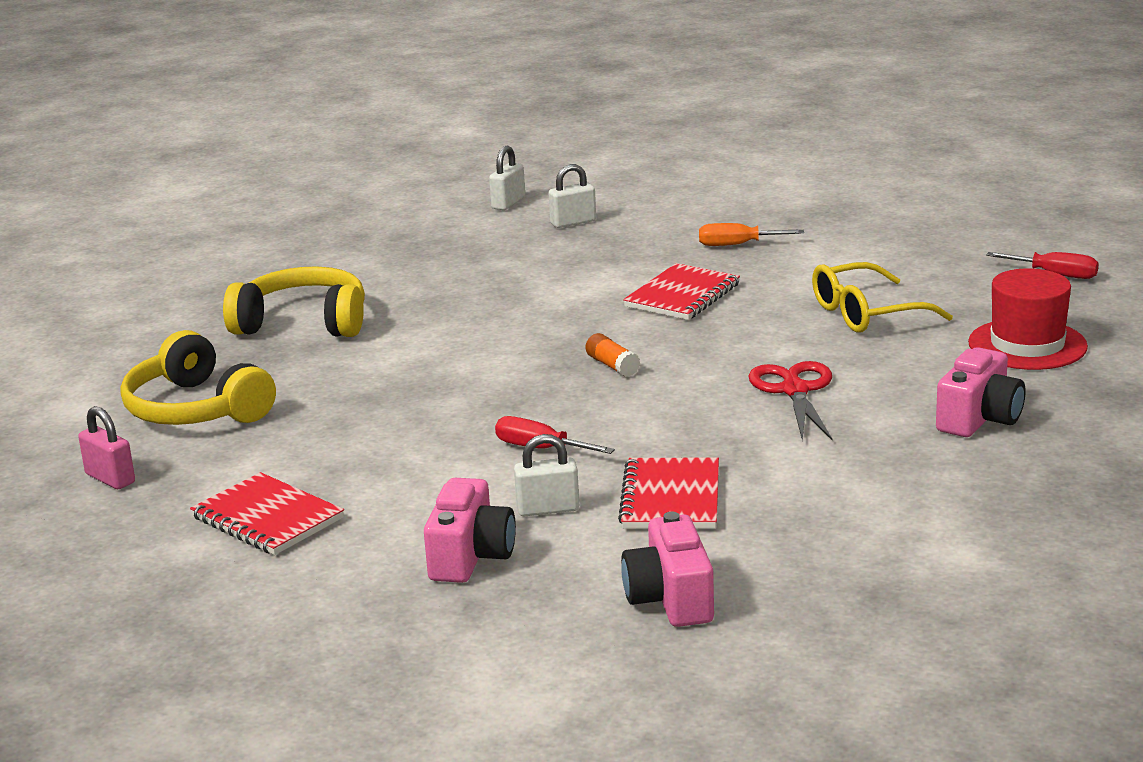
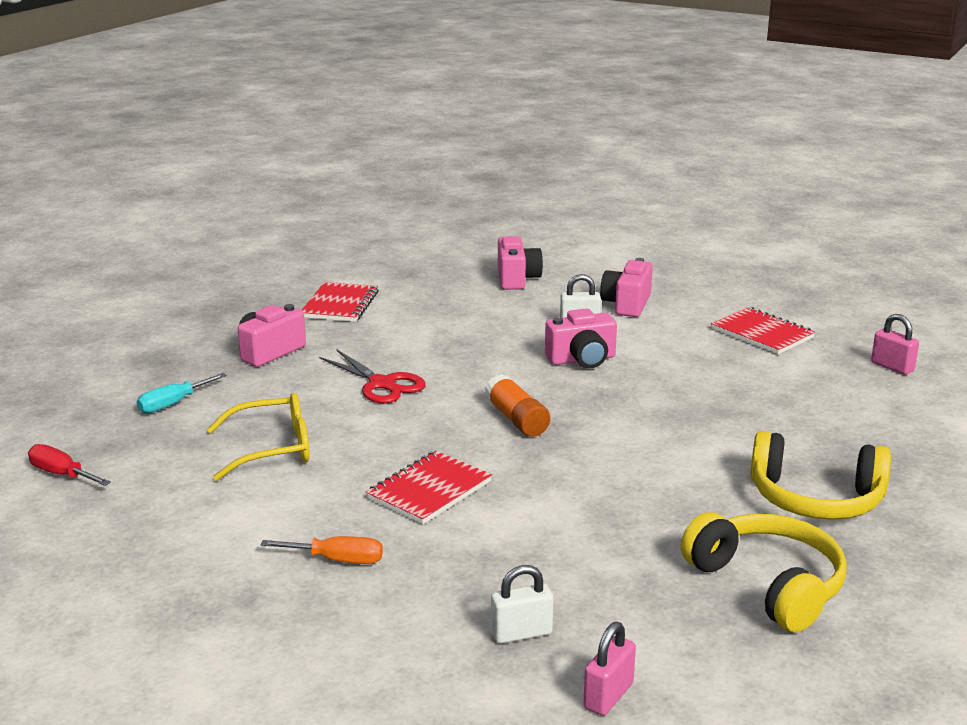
camera: 175 degrees left, 0 degrees up
(196, 409) = (864, 415): yellow headphones -> yellow headphones (768, 585)
(508, 203) = (608, 696): white padlock -> pink padlock
(540, 449) = (582, 359): red screwdriver -> pink camera
(612, 366) = (516, 419): orange glue stick -> orange glue stick, size x1.53
(671, 498) = (501, 323): red notebook -> red notebook (340, 305)
(794, 390) = (382, 384): red scissors -> red scissors turned 45 degrees counterclockwise
(1027, 345) = (173, 404): red hat -> turquoise screwdriver

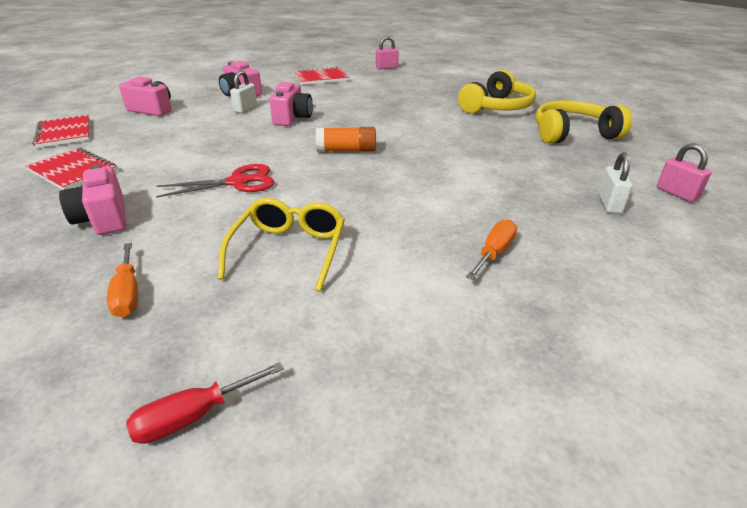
camera: 65 degrees left, 10 degrees up
(173, 404) = (128, 294): turquoise screwdriver -> orange screwdriver
(429, 490) = (416, 197): red notebook -> red notebook (64, 133)

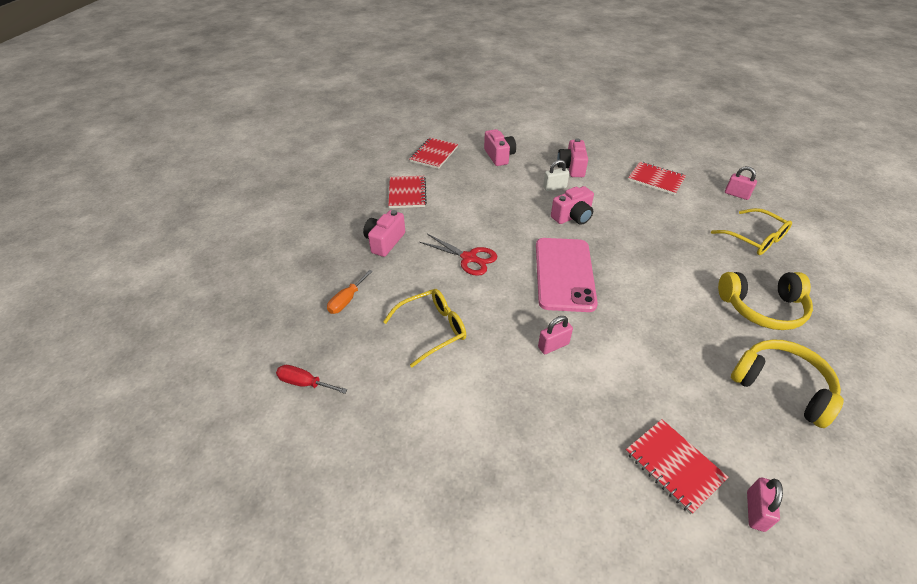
camera: 50 degrees right, 10 degrees up
(346, 150) = (564, 274): orange glue stick -> pink phone
(417, 193) = (553, 345): none -> pink padlock
(434, 81) = (755, 239): none -> yellow glasses
(494, 252) = (528, 425): orange screwdriver -> none
(609, 204) = (674, 466): white padlock -> red notebook

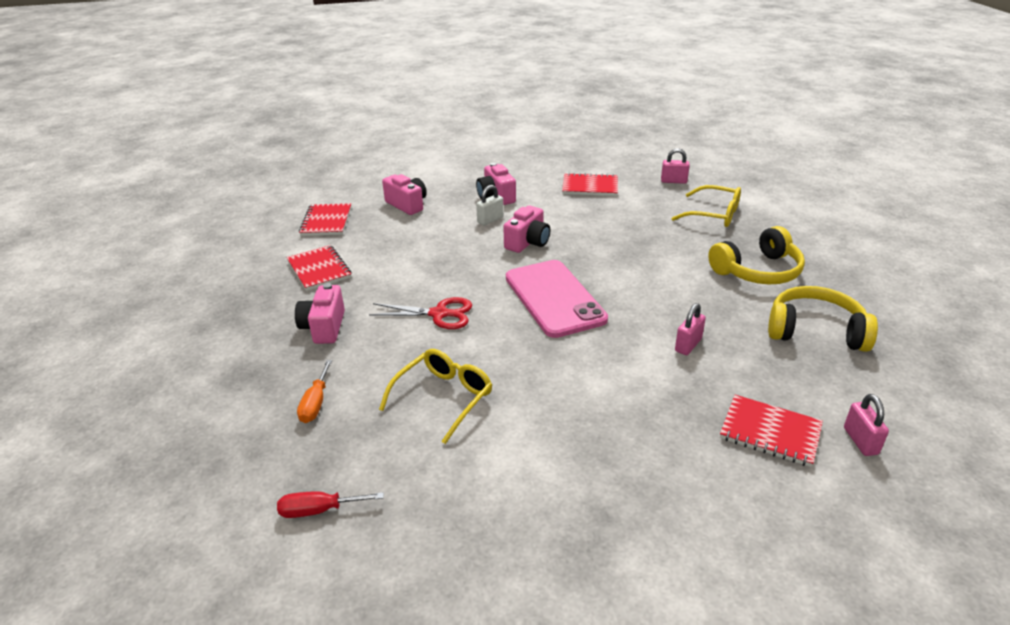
camera: 25 degrees left, 10 degrees down
(553, 345) = (587, 368): pink padlock -> pink padlock (688, 345)

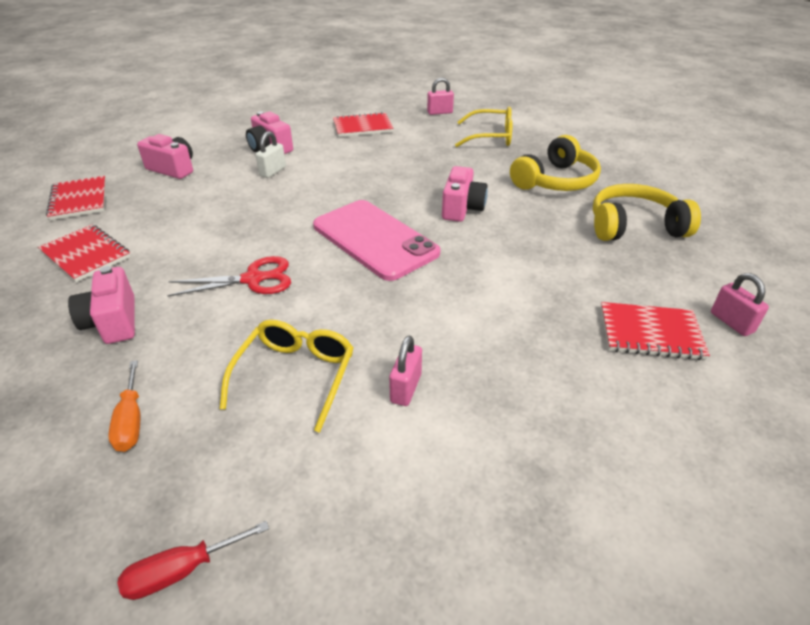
camera: 20 degrees left, 5 degrees up
(528, 242) = (322, 188): pink camera -> pink camera (462, 208)
(688, 345) = (529, 262): pink padlock -> pink padlock (406, 388)

